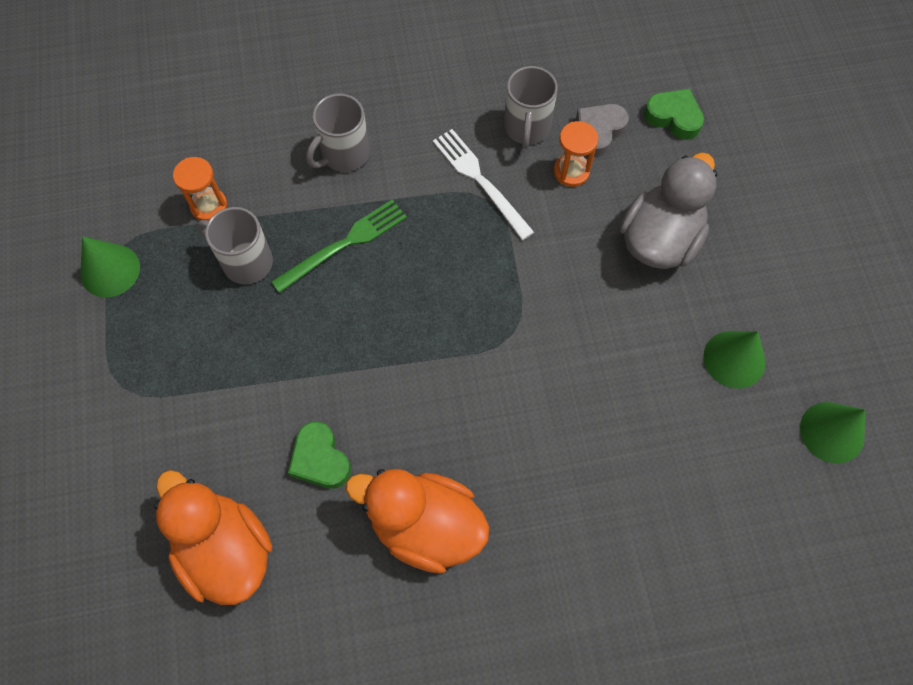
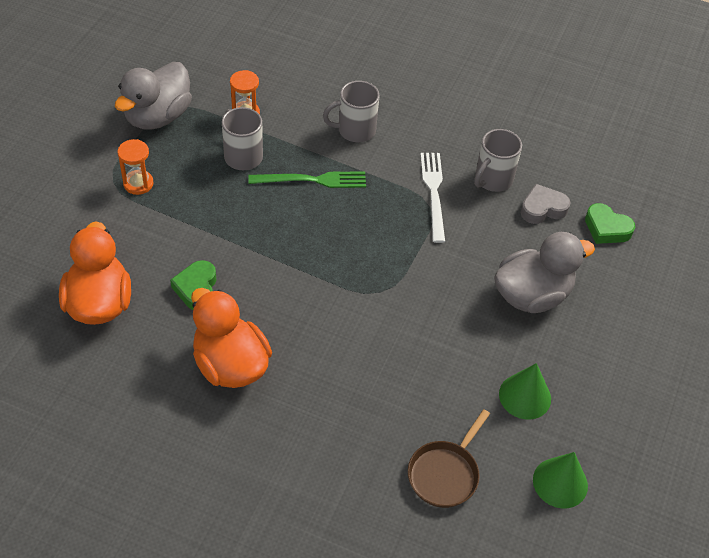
camera: 30 degrees right, 15 degrees down
(110, 270) = (158, 116): green cone -> grey duck
(571, 171) = (502, 221): orange hourglass -> orange hourglass (138, 183)
(674, 117) = (606, 228): green heart -> green heart turned 150 degrees clockwise
(725, 498) = (445, 473): none -> brown pan

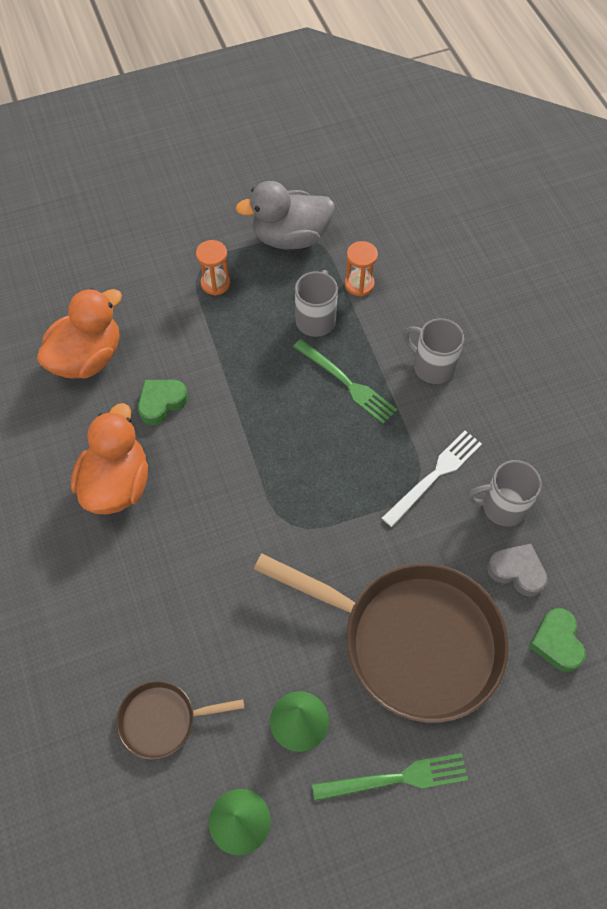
camera: 50 degrees right, 10 degrees up
(532, 295) = (411, 640): grey duck -> brown pan
(613, 375) = (396, 778): none -> green fork

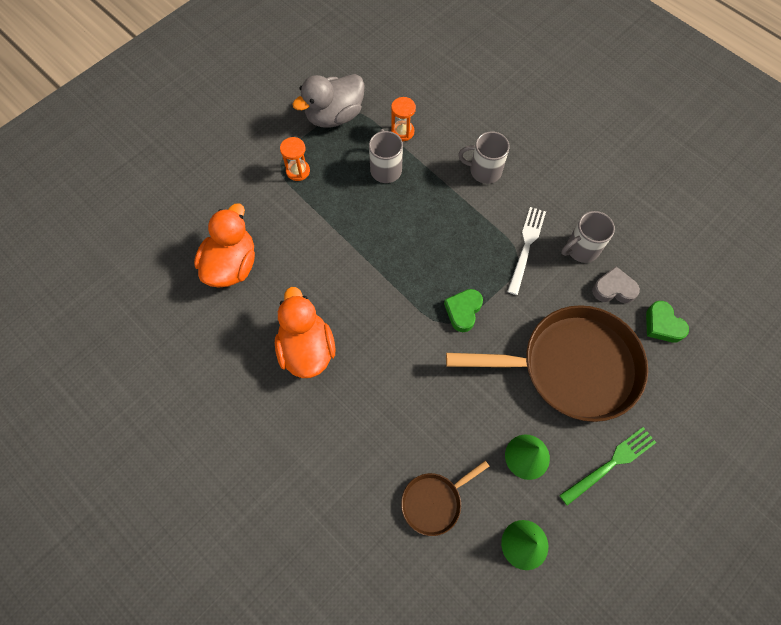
camera: 25 degrees left, 5 degrees up
(161, 402) = (306, 275): green heart -> green heart (463, 311)
(346, 383) = (432, 206): green fork -> none

